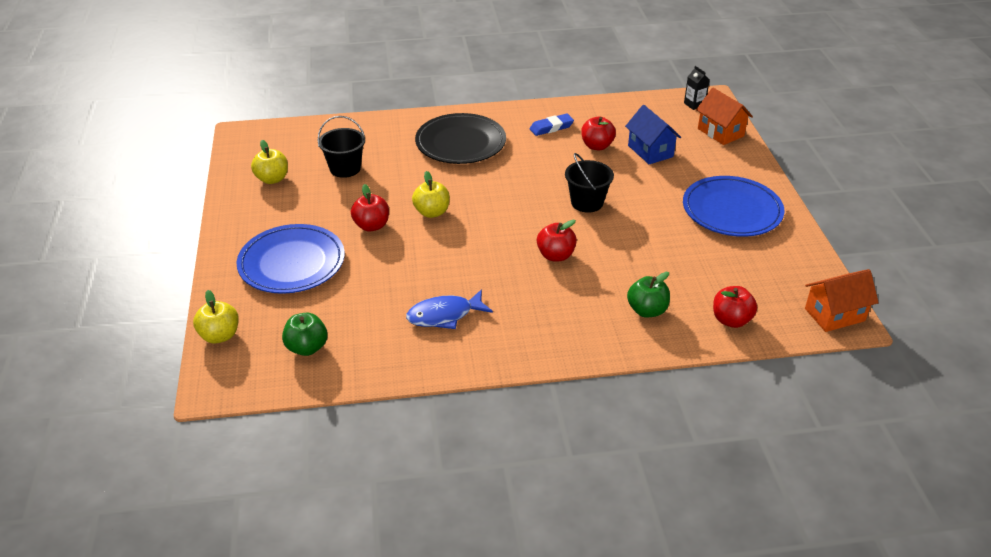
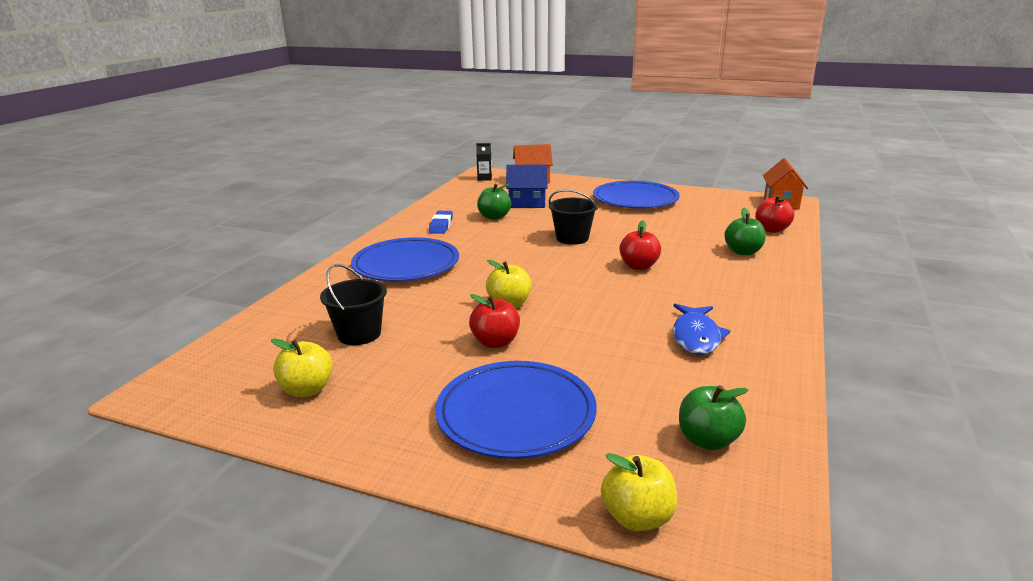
camera: 60 degrees left, 15 degrees down
(460, 143) = (406, 265): black plate -> blue plate
(597, 146) = (494, 217): red apple -> green apple

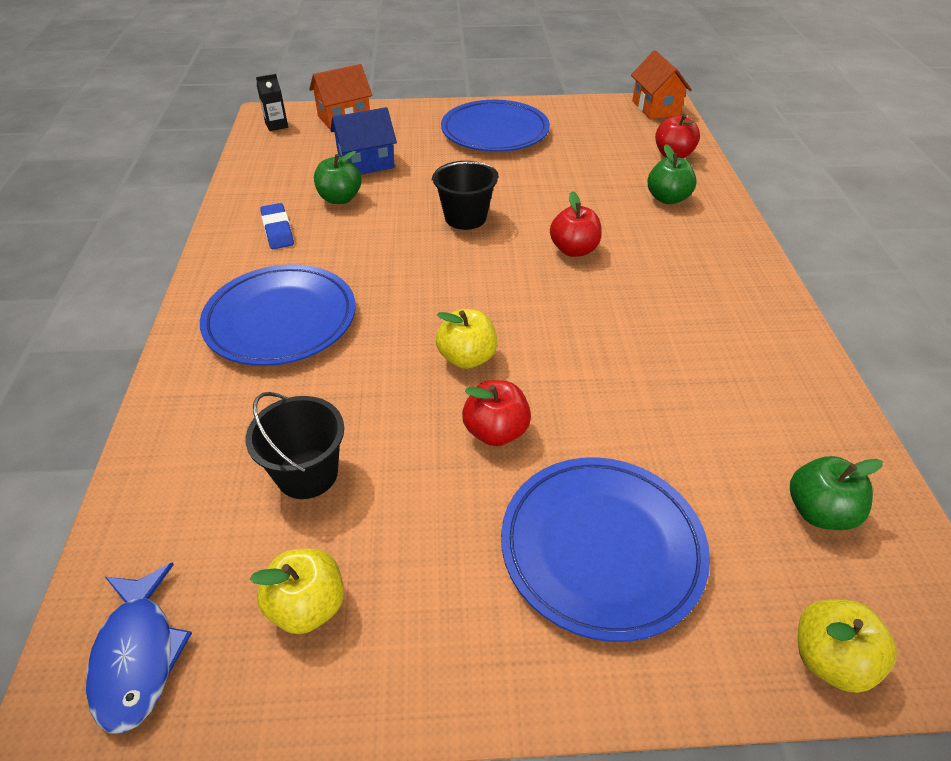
camera: 25 degrees left, 20 degrees up
(696, 337) = (707, 352): blue fish -> blue fish (138, 656)

